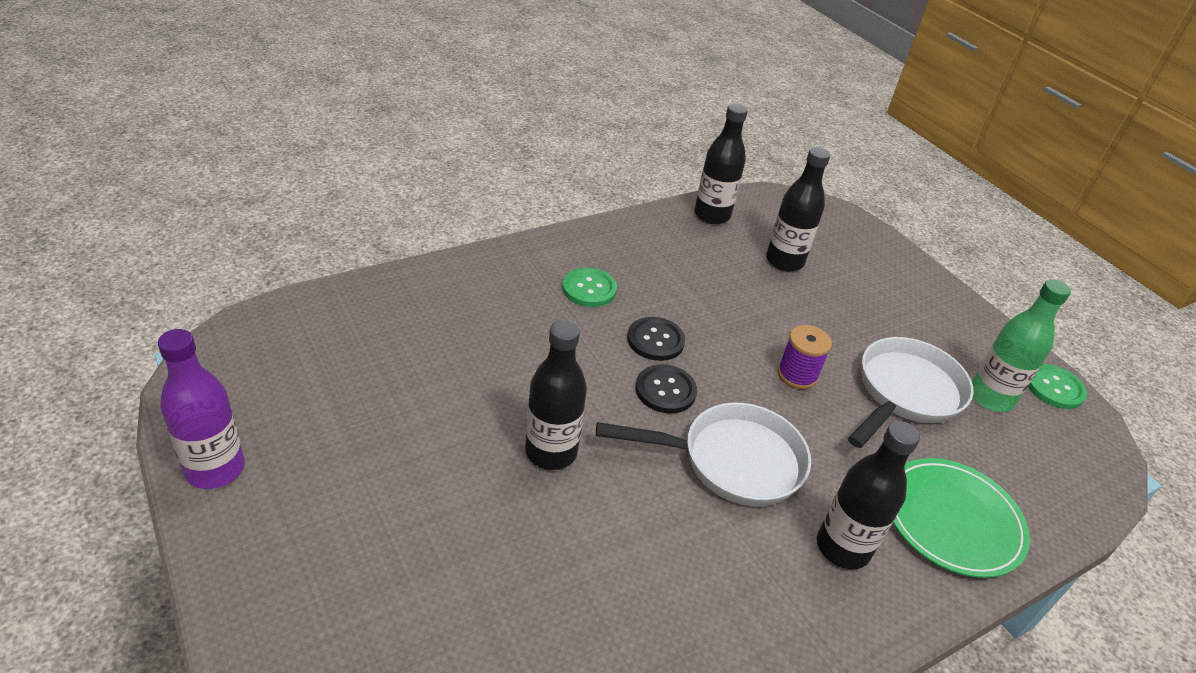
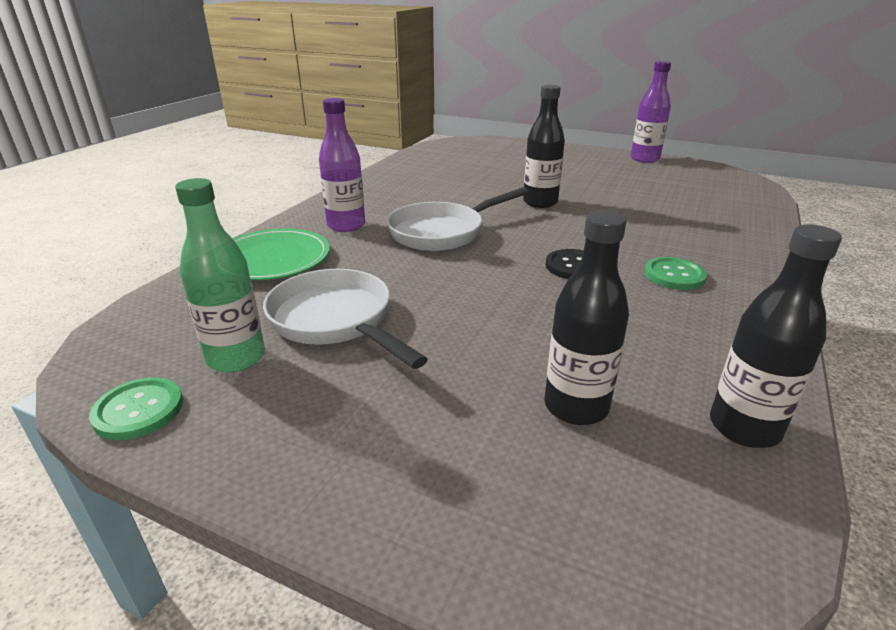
camera: 150 degrees right, 10 degrees down
(665, 390) = (524, 245): black button -> none
(797, 375) = (444, 292): purple spool -> none
(842, 547) = (346, 226): black bottle -> purple bottle
(905, 393) = (336, 321): white pan -> white pan turned 135 degrees clockwise

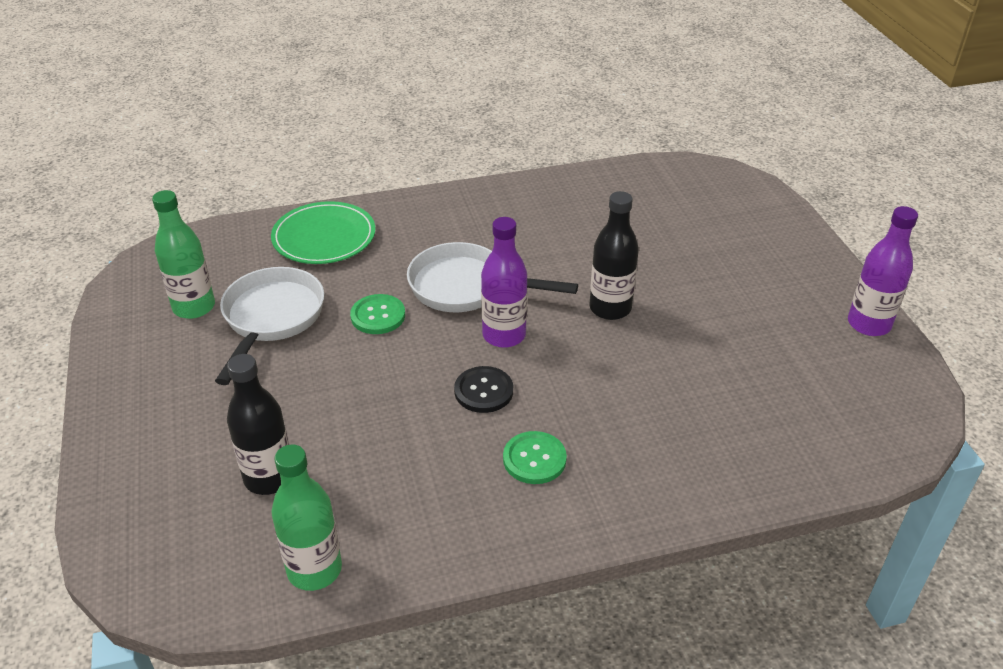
camera: 50 degrees right, 10 degrees up
(138, 410) = (120, 308): green button -> green button (378, 316)
(346, 226) = (418, 233): purple bottle -> purple bottle (504, 335)
(744, 427) = (314, 570): black bottle -> green bottle

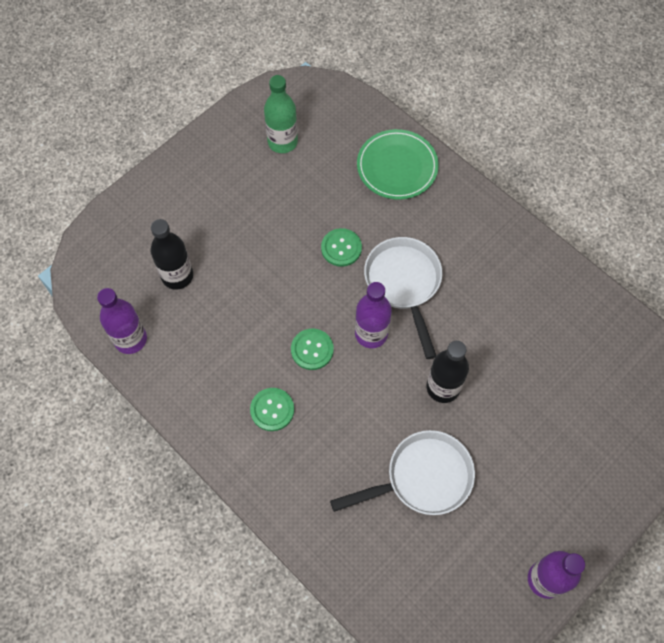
camera: 60 degrees right, 25 degrees up
(271, 319) = (300, 190): white pan -> white pan (422, 478)
(314, 570) = (130, 339): green bottle -> purple bottle
(483, 391) = (312, 350): black button -> green button

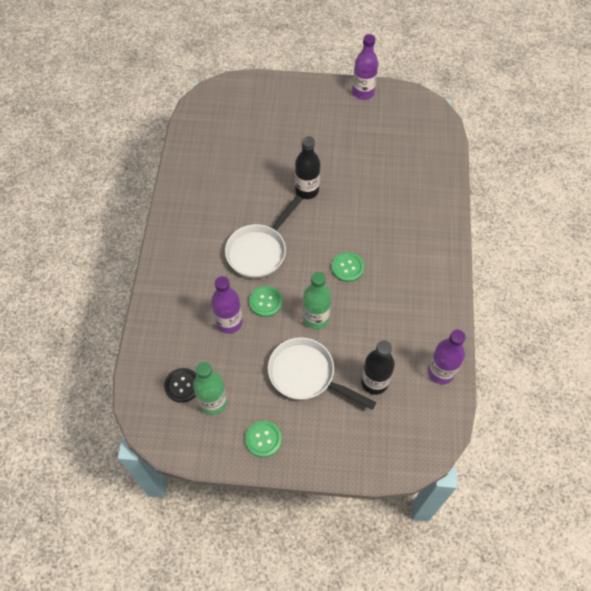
camera: 130 degrees left, 5 degrees down
(272, 410) = (402, 260): green button -> green button (263, 439)
(284, 277) = (316, 318): none -> green bottle
(319, 130) = (182, 385): none -> black button
(371, 334) = (308, 245): purple bottle -> purple bottle (229, 322)
(397, 167) = (174, 314): green plate -> none
(422, 478) = (366, 168): white pan -> white pan (306, 375)

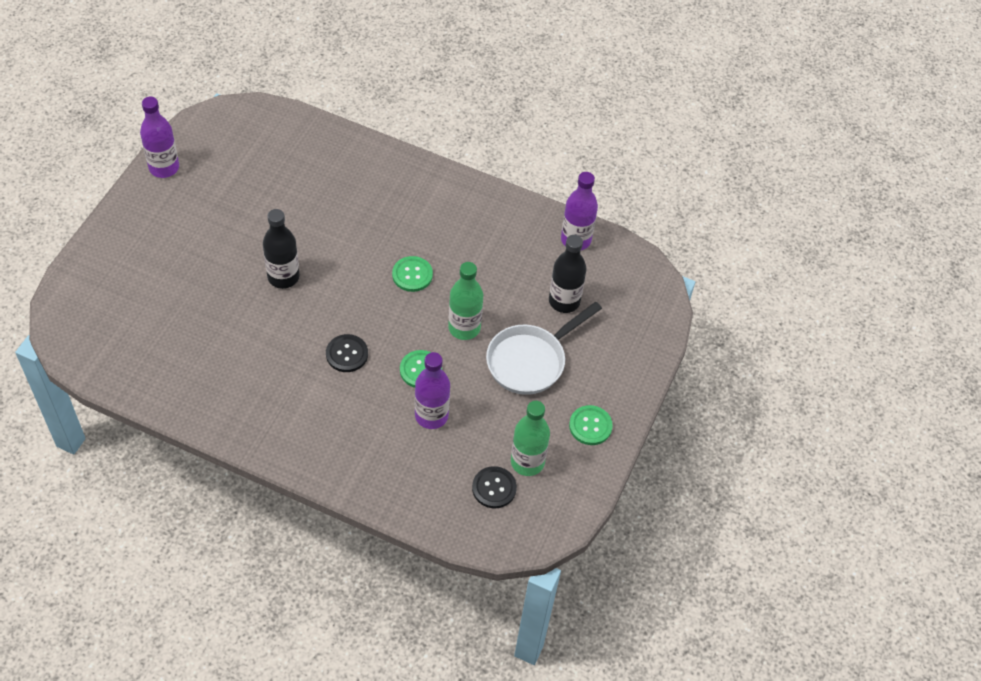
camera: 75 degrees left, 5 degrees down
(259, 251) = (347, 354): white pan -> black button

